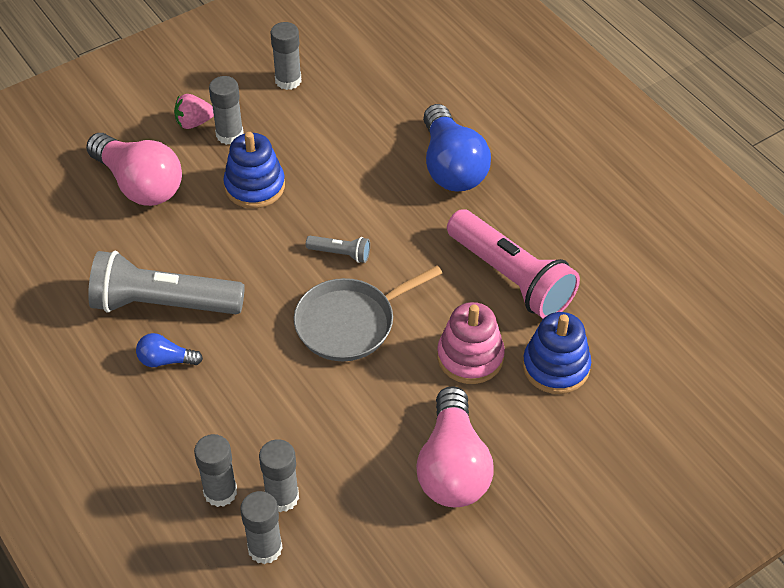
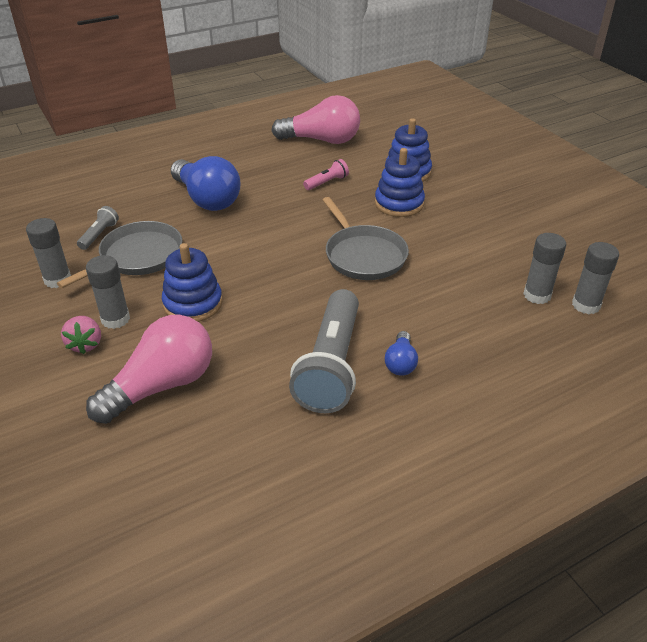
camera: 85 degrees left, 10 degrees down
(220, 492) = (539, 329): grey glue stick -> none
(331, 130) = (138, 256): none -> grey pan
(340, 254) = (288, 257): grey flashlight -> grey flashlight (99, 235)
(451, 166) = (207, 199): blue light bulb -> blue light bulb turned 60 degrees clockwise
(453, 467) = (495, 217): pink light bulb -> pink light bulb (322, 140)
(470, 357) = (399, 203): pink stacking toy -> blue stacking toy
(511, 278) = (327, 182): pink flashlight -> pink flashlight, size x0.44

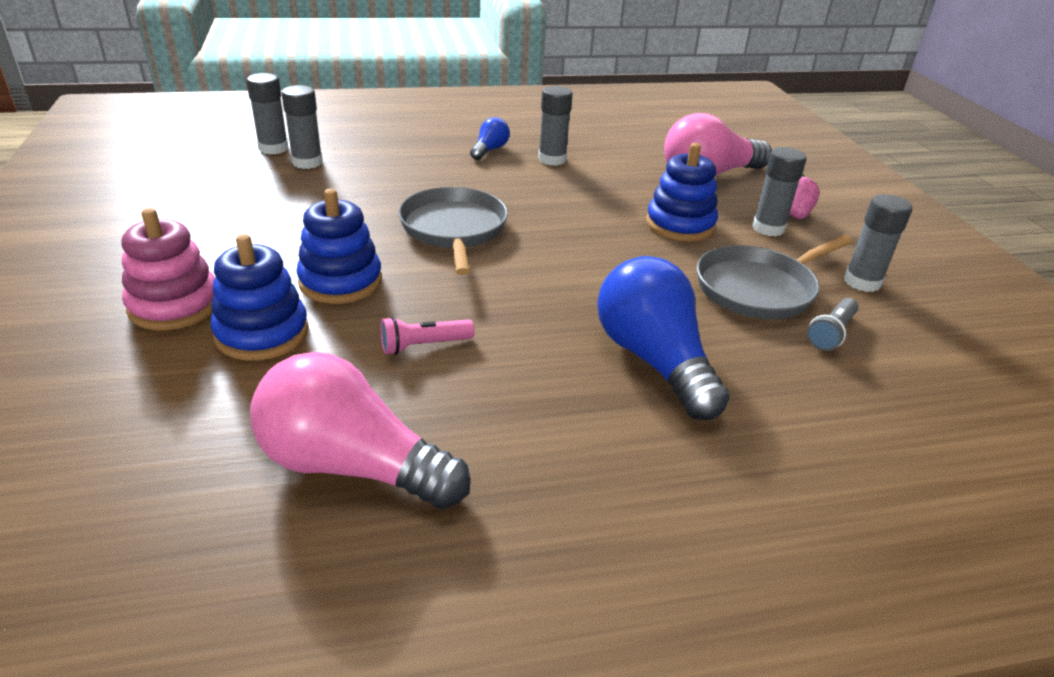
camera: 165 degrees left, 5 degrees down
(331, 365) = (552, 159): grey flashlight -> grey glue stick
(464, 175) = (175, 305): none -> pink stacking toy

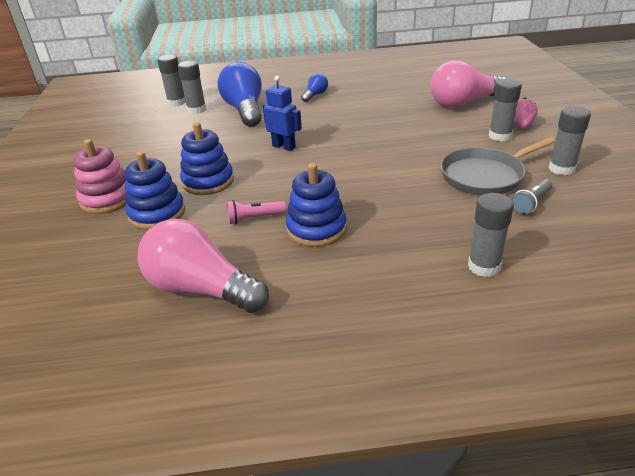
camera: 10 degrees right, 0 degrees up
(453, 229) = (284, 147): grey pan -> blue robot
(552, 159) = (356, 99): grey glue stick -> grey glue stick (484, 266)
(653, 360) = (403, 223): blue light bulb -> blue light bulb (245, 110)
(680, 225) = (437, 137): blue stacking toy -> blue stacking toy (316, 229)

